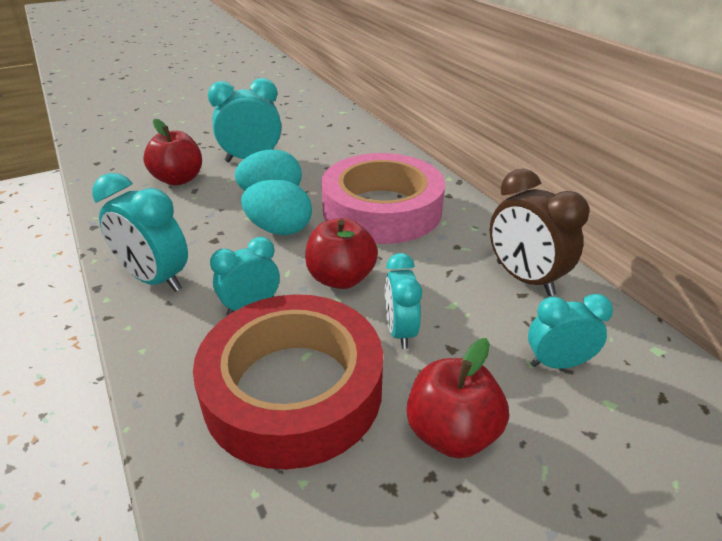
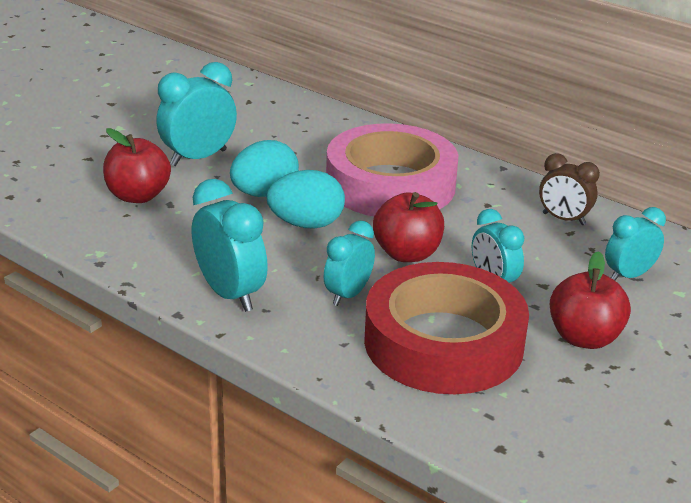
camera: 25 degrees left, 5 degrees down
(155, 279) = (230, 294): turquoise clock -> turquoise clock turned 135 degrees counterclockwise
(524, 278) = (563, 219): brown clock -> brown clock, size x0.66

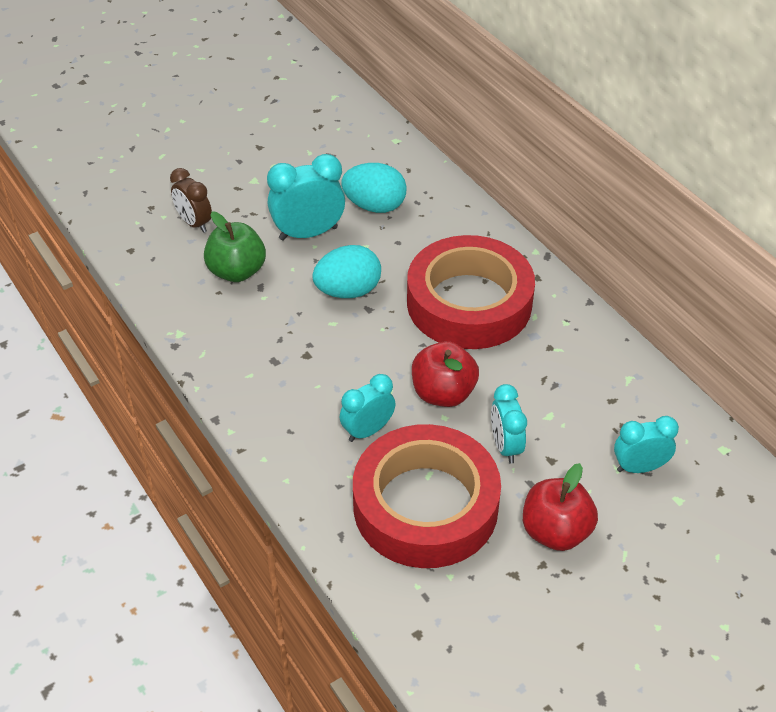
camera: 20 degrees right, 15 degrees up
(138, 196) = (237, 271): red apple -> green apple
(230, 294) = (267, 406): turquoise clock -> none
(306, 224) = (369, 337): turquoise egg -> turquoise egg (374, 206)
(390, 184) = (469, 303): pink tape -> red tape
(563, 219) = (614, 382): brown clock -> brown clock (194, 223)

